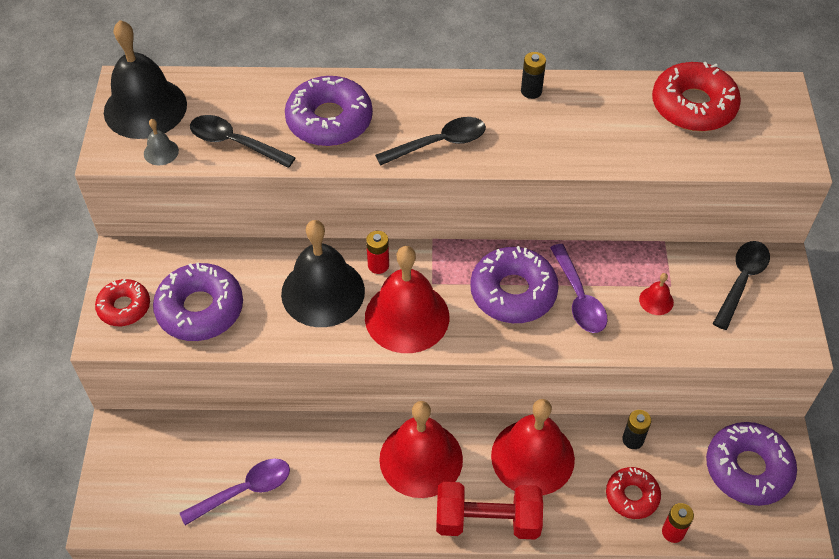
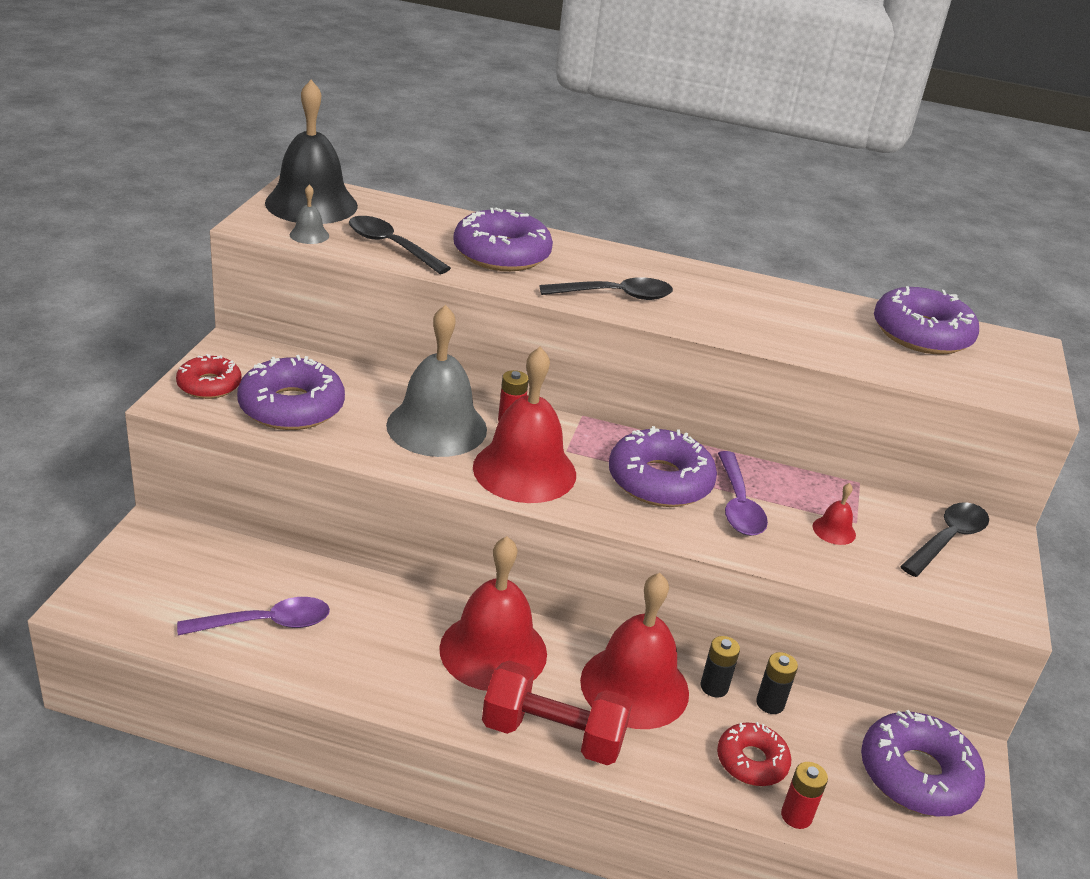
camera: 10 degrees right, 20 degrees down
(323, 292) = (436, 427): black bell -> grey bell
(531, 91) = (735, 283): black battery -> black battery (714, 687)
(693, 106) = (921, 334): red donut -> purple donut

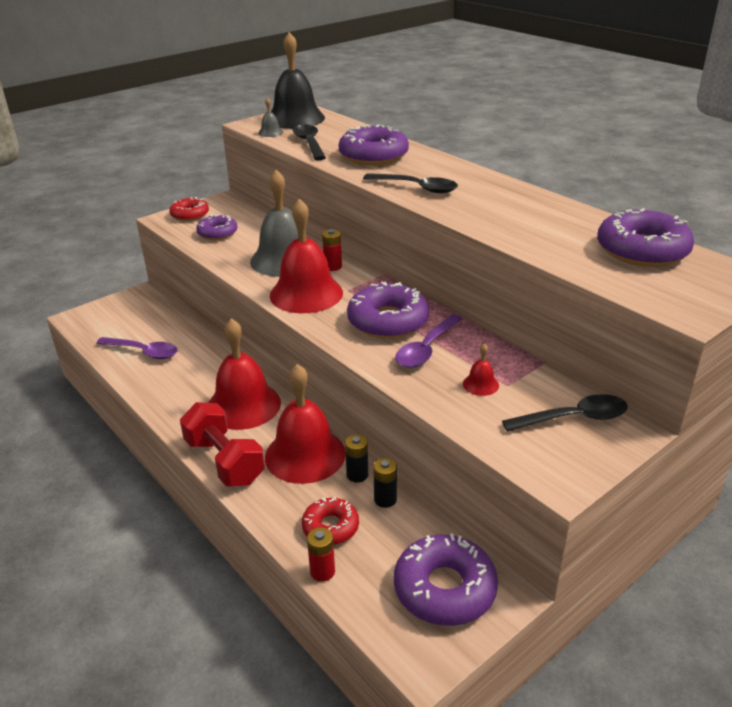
camera: 40 degrees right, 0 degrees up
(291, 407) = (217, 233): purple donut -> purple donut, size x0.61

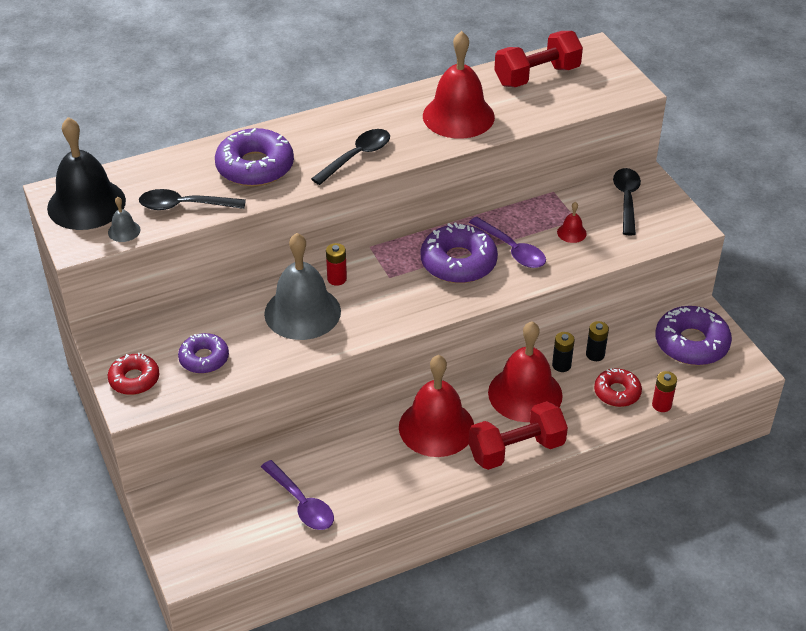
camera: 75 degrees left, 10 degrees up
(143, 352) = (301, 503): purple spoon -> purple spoon turned 105 degrees clockwise
(306, 294) = (384, 306): red bell -> red bell (458, 116)
(642, 250) = (537, 76): purple donut -> red dumbbell

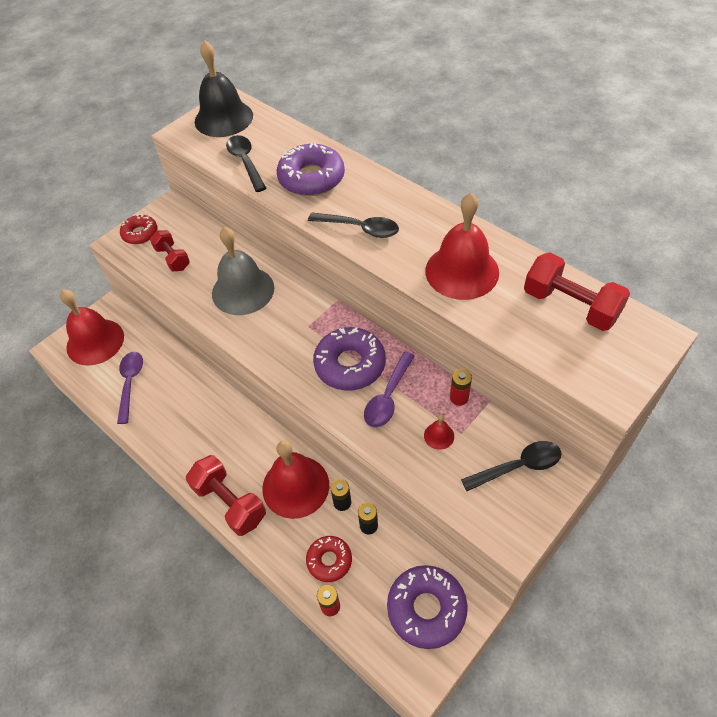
camera: 70 degrees right, 10 degrees up
(124, 231) = (203, 146): grey bell -> none
(204, 358) = (173, 258): purple donut -> red dumbbell
(301, 503) = (130, 383): purple spoon -> purple spoon turned 150 degrees clockwise
(337, 279) = (289, 295): red battery -> red battery (459, 398)
(436, 427) = (233, 437): red bell -> red bell (95, 341)

